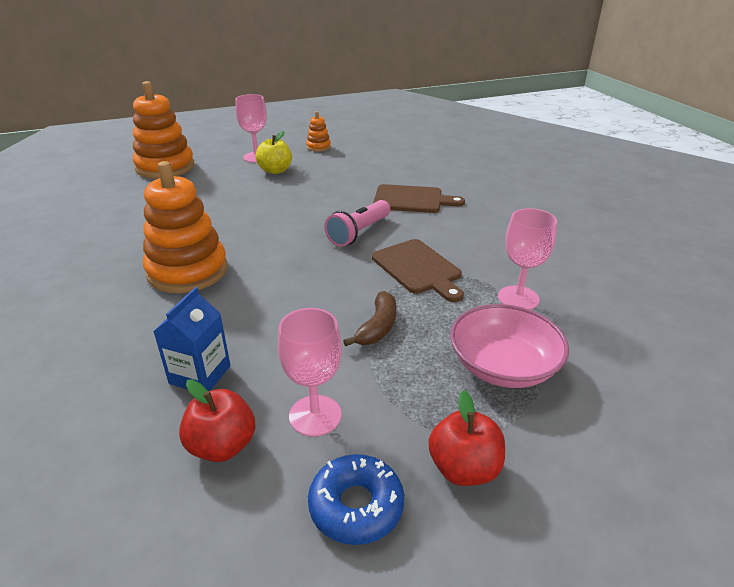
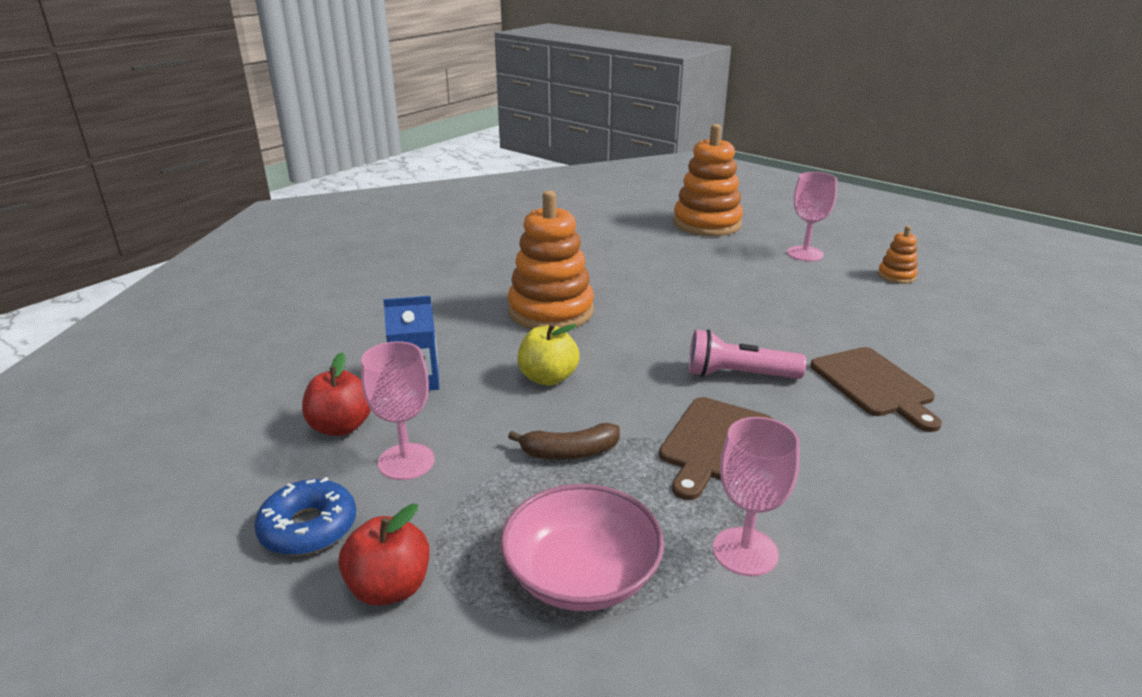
camera: 60 degrees right, 5 degrees down
(275, 171) = (794, 275): yellow apple -> yellow apple (548, 378)

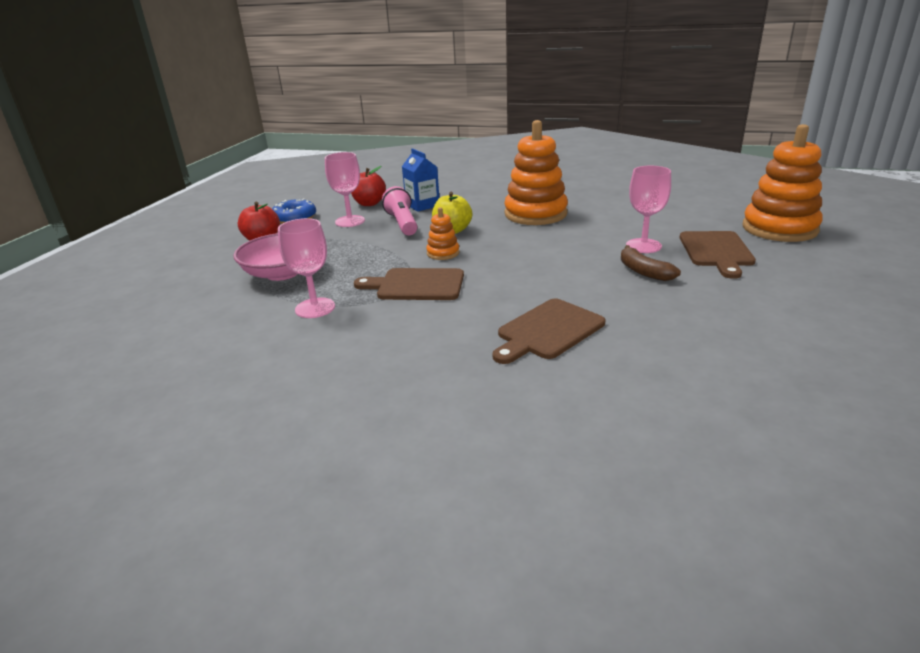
camera: 70 degrees right, 0 degrees up
(569, 452) = (380, 251): brown banana -> brown banana (643, 271)
(737, 260) = (716, 251): none -> brown cutting board
(738, 375) = (510, 280): pink flashlight -> pink flashlight (402, 223)
(805, 254) = (786, 276): pink goblet -> pink goblet (643, 246)
(896, 276) = (809, 325): orange stacking toy -> orange stacking toy (443, 253)

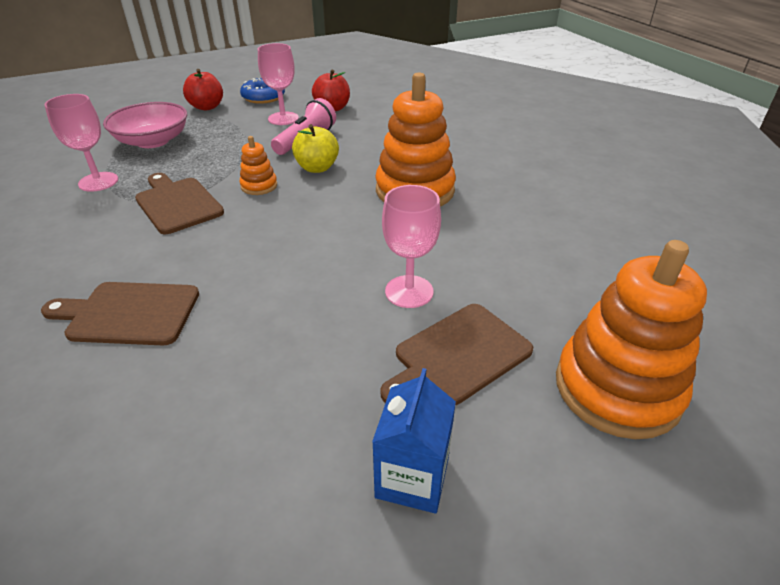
camera: 45 degrees right, 10 degrees up
(422, 205) = (359, 130): blue carton -> blue carton (412, 478)
(643, 271) = (332, 319): brown banana -> none

